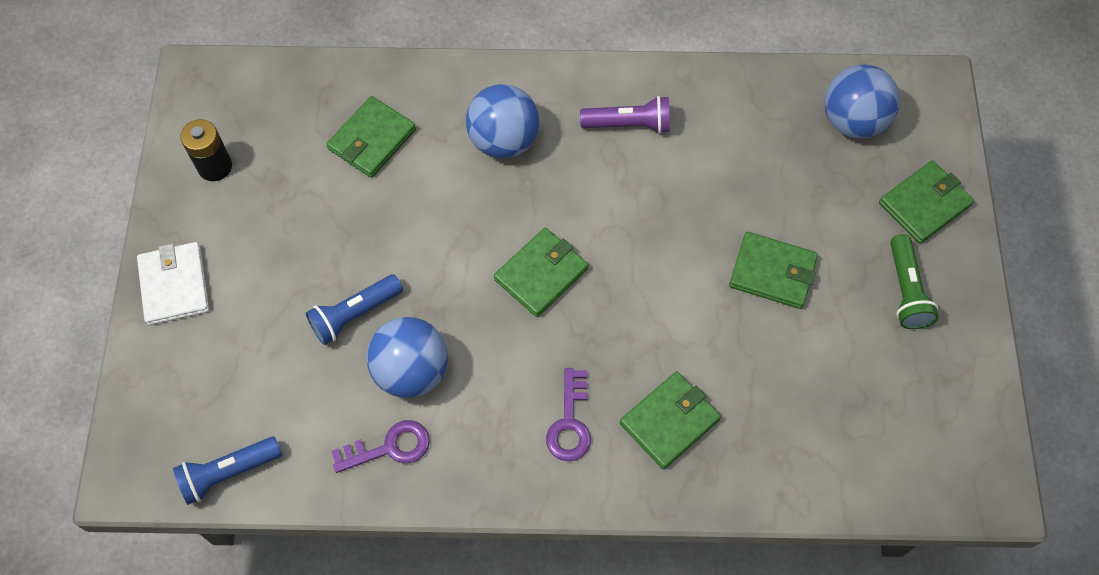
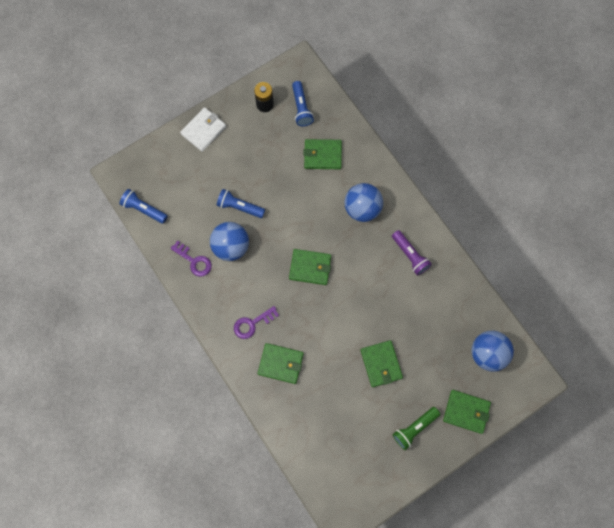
camera: 55 degrees right, 10 degrees up
(268, 120) = (301, 108): none -> blue flashlight

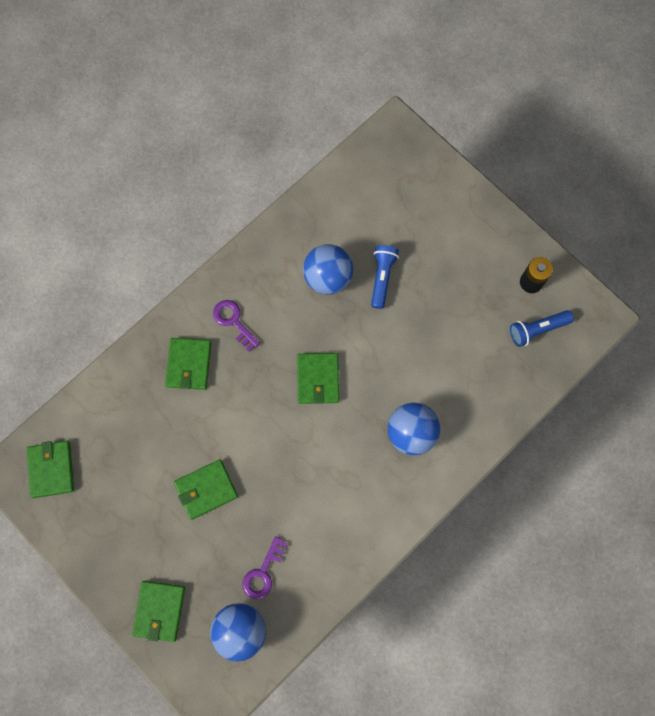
camera: 80 degrees right, 0 degrees up
(144, 209) = (356, 167): blue flashlight -> none
(194, 261) = (301, 238): purple key -> purple key (263, 572)
(203, 130) = (476, 214): white wallet -> none
(322, 155) = (476, 369): green wallet -> green wallet (51, 469)
(410, 255) = (358, 506): purple flashlight -> none
(414, 428) = (130, 544): green flashlight -> none

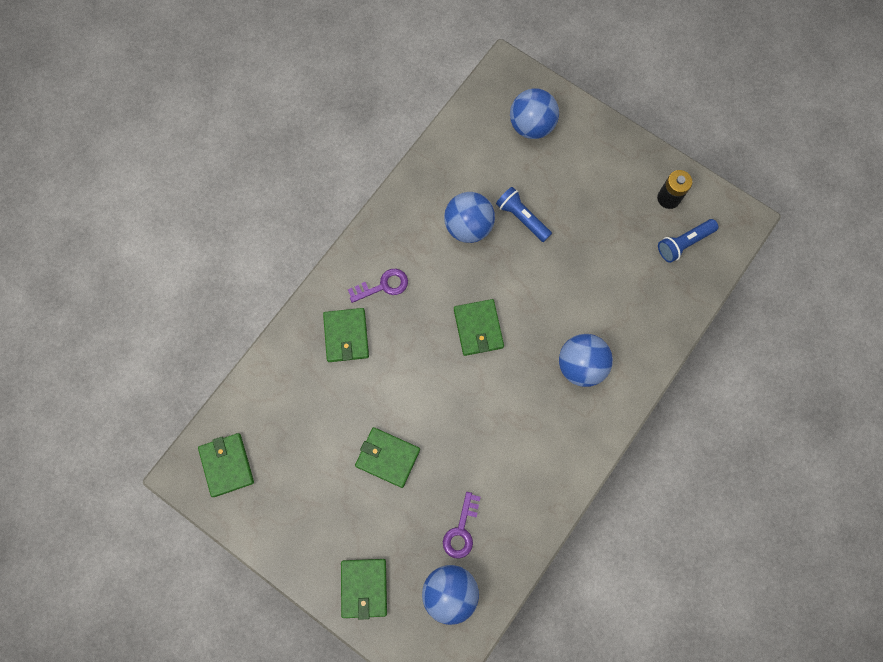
camera: 10 degrees left, 0 degrees up
(206, 489) = (388, 457): green wallet -> green wallet turned 60 degrees clockwise
(233, 322) = (383, 286): purple key -> purple key turned 120 degrees clockwise
(382, 278) = (522, 218): blue flashlight -> blue flashlight turned 45 degrees counterclockwise
(409, 188) = (531, 126): none -> blue ball

